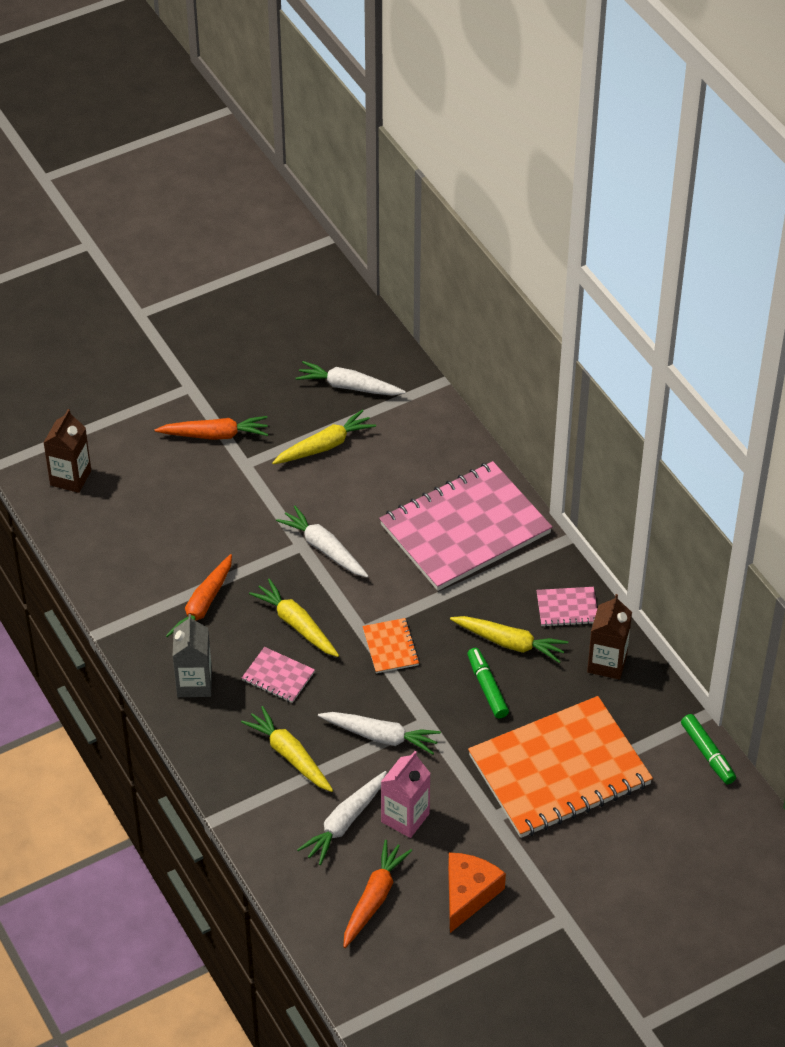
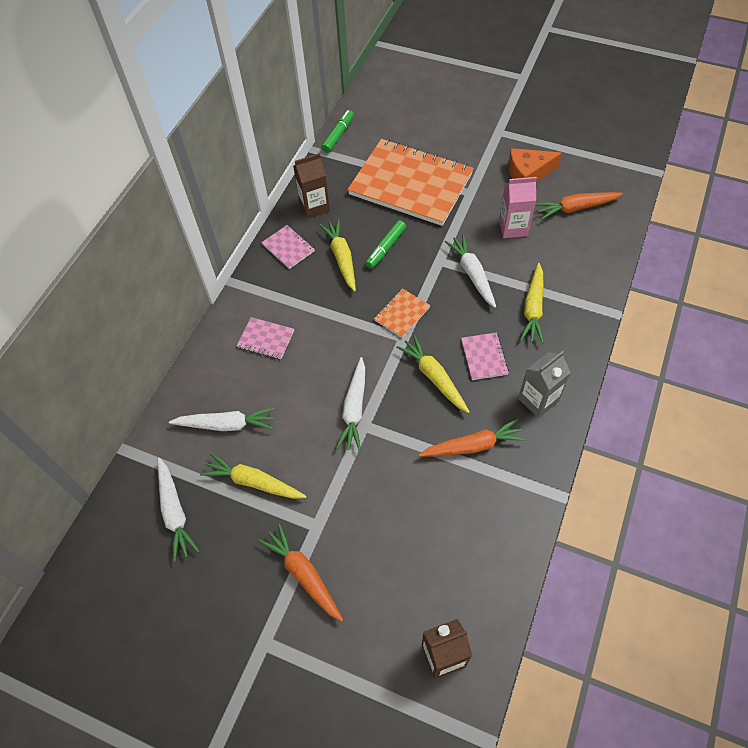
camera: 125 degrees left, 10 degrees up
(296, 624) = (434, 377): yellow carrot -> yellow carrot turned 135 degrees clockwise
(344, 822) = (546, 251): white carrot -> white carrot (226, 424)
(465, 529) = (266, 339): pink notebook -> pink notebook, size x0.41

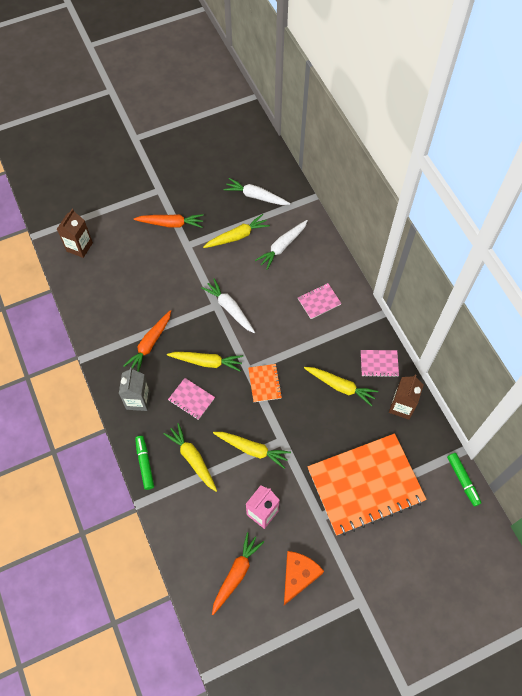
camera: 130 degrees right, 5 degrees up
(386, 248) = (323, 418): green marker -> green marker (145, 464)
(472, 274) = (252, 449): white carrot -> yellow carrot

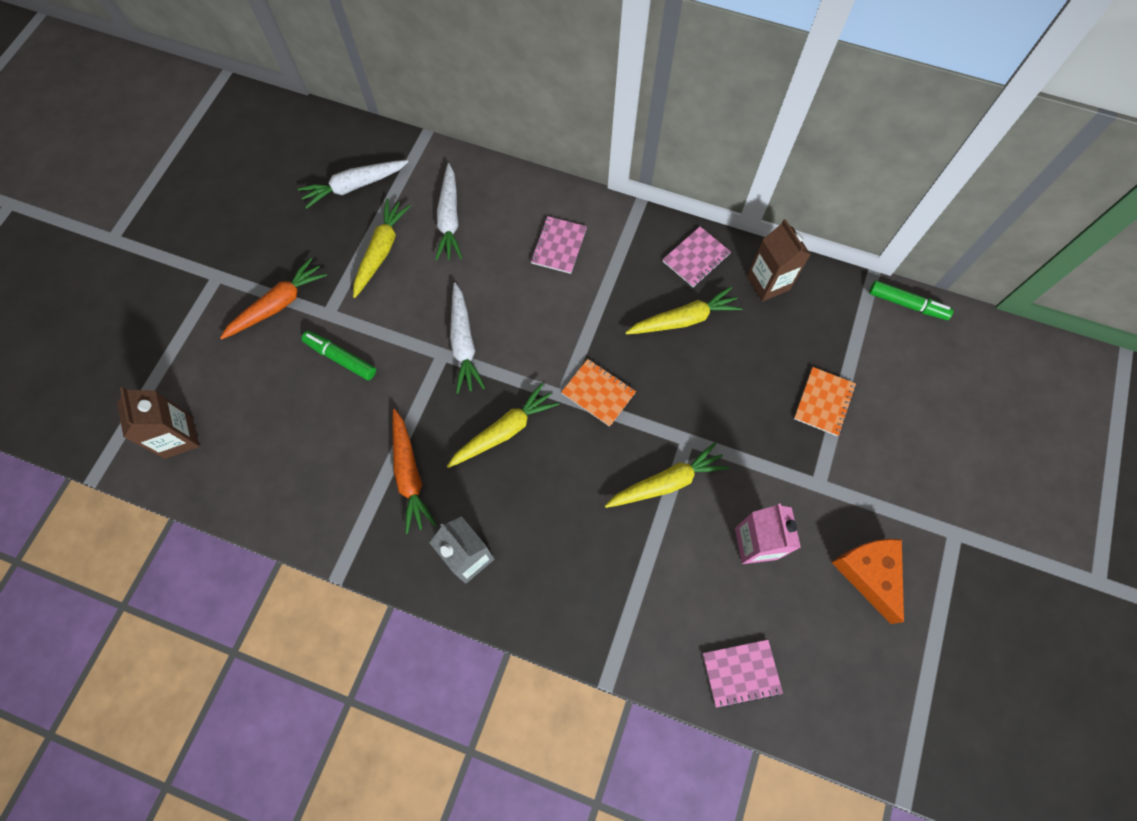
camera: 45 degrees left, 5 degrees up
(145, 464) = (561, 626): green marker -> green marker (341, 358)
(191, 399) = (533, 492): pink notebook -> pink notebook (741, 673)
(192, 459) = (612, 562): yellow carrot -> none
(229, 308) = (463, 343): white carrot -> white carrot turned 105 degrees counterclockwise
(236, 574) = (805, 643): orange carrot -> none
(365, 484) = (823, 402): orange notebook -> orange notebook, size x0.41

